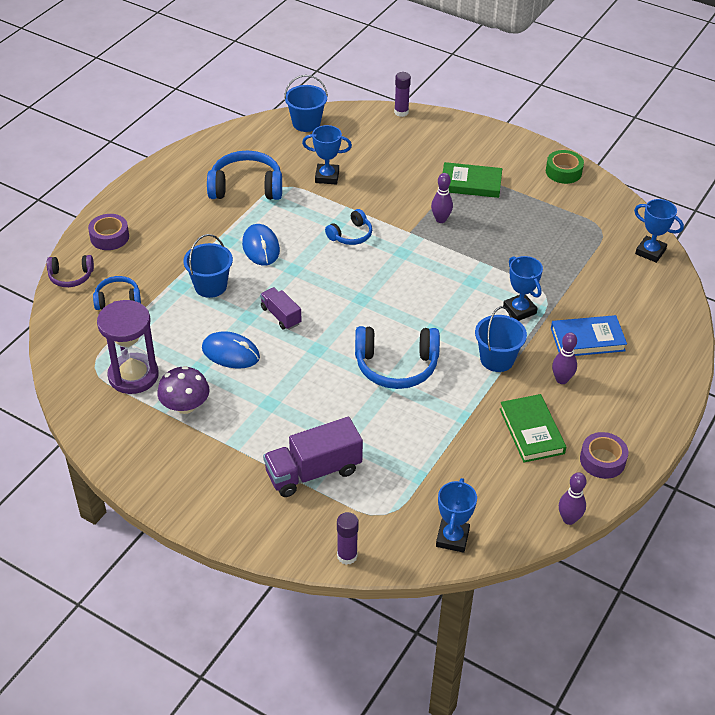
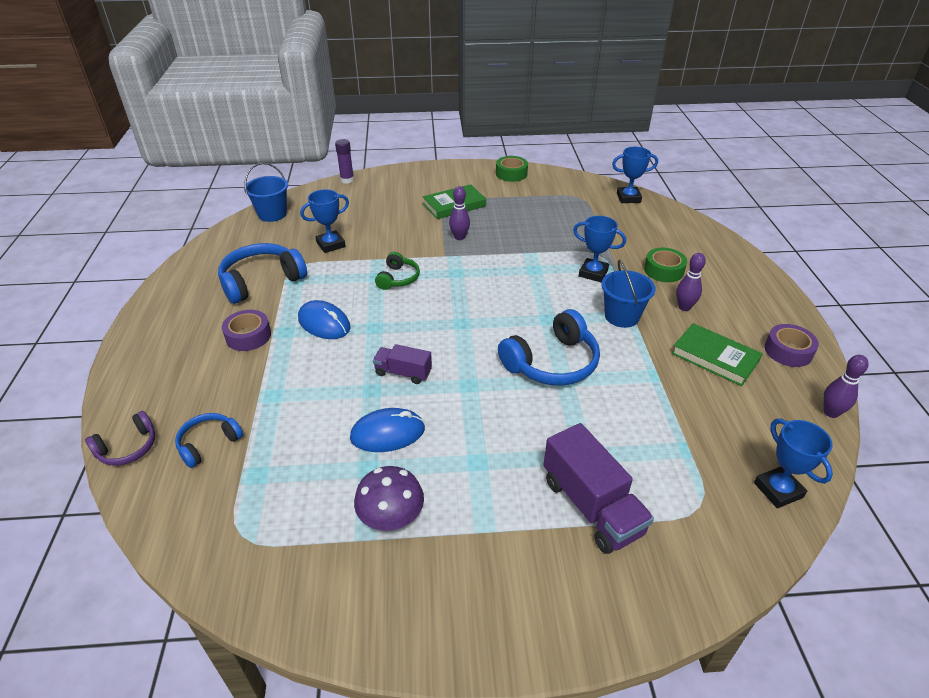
camera: 35 degrees left, 5 degrees down
(109, 237) = (146, 385): purple tape -> purple tape (248, 336)
(133, 375) = (299, 518): purple hourglass -> none
(210, 286) = (305, 380): blue bucket -> none
(313, 472) = (591, 506): purple truck -> purple truck turned 60 degrees counterclockwise
(347, 556) = (721, 576): purple glue stick -> none
(351, 235) = (398, 278): blue headphones -> green headphones
(587, 339) = (663, 270): blue book -> green tape

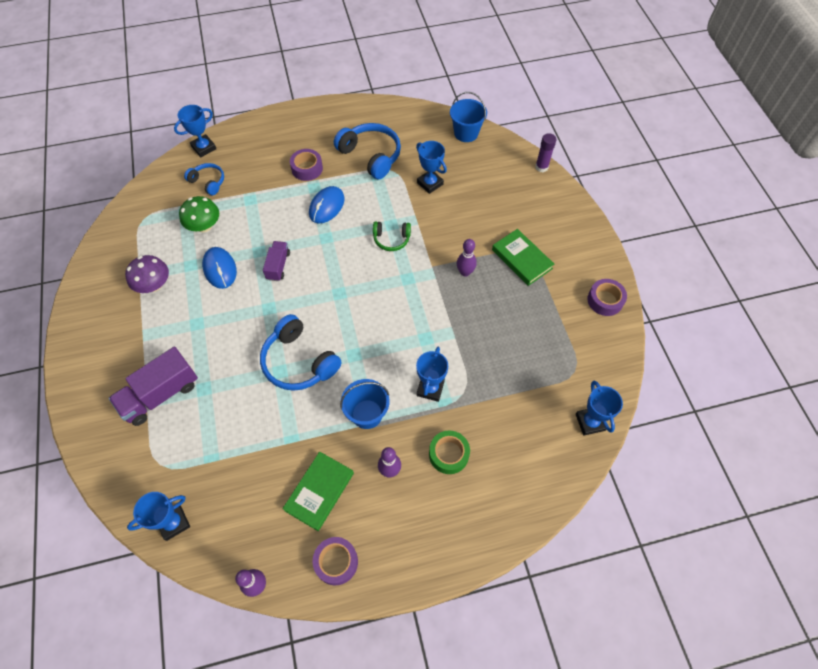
camera: 80 degrees right, 20 degrees up
(128, 448) = (204, 148): purple headphones -> blue trophy
(298, 450) = (204, 226): none -> green mushroom
(511, 174) = (605, 300): green tape -> purple tape

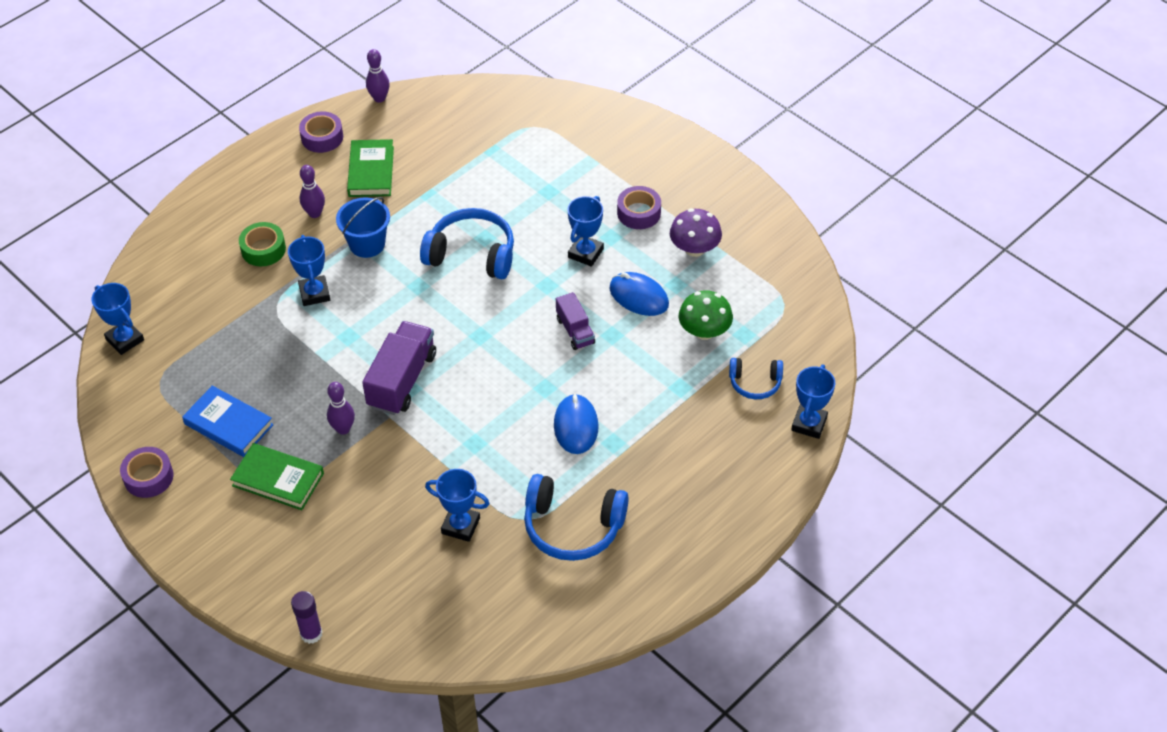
camera: 150 degrees right, 10 degrees down
(161, 394) = (586, 169): purple truck -> purple truck (402, 380)
(173, 523) = (484, 100): blue trophy -> blue trophy (585, 253)
(307, 168) = (645, 464): purple tape -> purple tape (639, 213)
(391, 239) = (461, 425): green headphones -> none
(466, 133) = (457, 637): blue bucket -> none
(538, 312) = (228, 424): none -> blue book

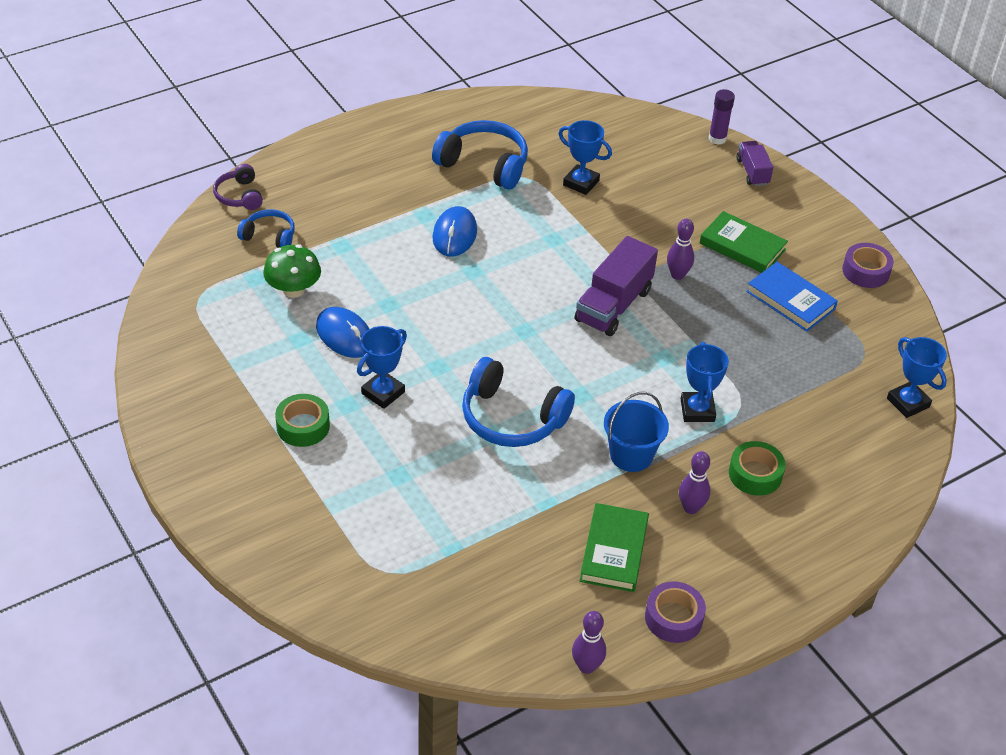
camera: 170 degrees left, 5 degrees down
(575, 331) = (424, 316): purple truck -> purple truck (752, 172)
(639, 213) = (303, 426): purple tape -> green tape
(694, 249) = (260, 373): purple mushroom -> none
(809, 424) = (239, 196): blue trophy -> purple headphones

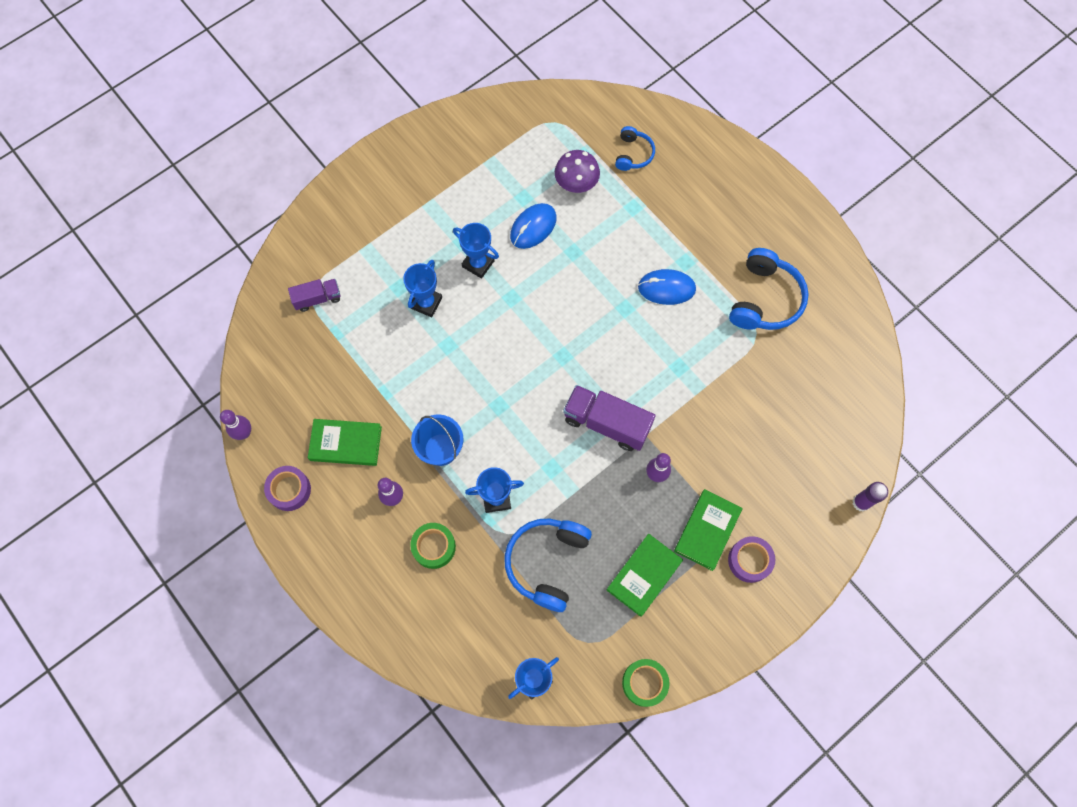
camera: 85 degrees right, 25 degrees up
(239, 196) = (676, 123): purple headphones -> none
(293, 289) = (576, 183): green mushroom -> purple mushroom
(303, 426) = (437, 217): green tape -> green tape (644, 683)
(511, 418) = (466, 357): blue headphones -> blue headphones (546, 562)
(581, 183) = (761, 383): blue trophy -> blue trophy (426, 303)
(752, 172) = (818, 538): purple truck -> purple truck (317, 298)
(790, 300) = (644, 575): blue book -> green book
(865, 271) = (698, 647): purple tape -> purple tape (749, 560)

